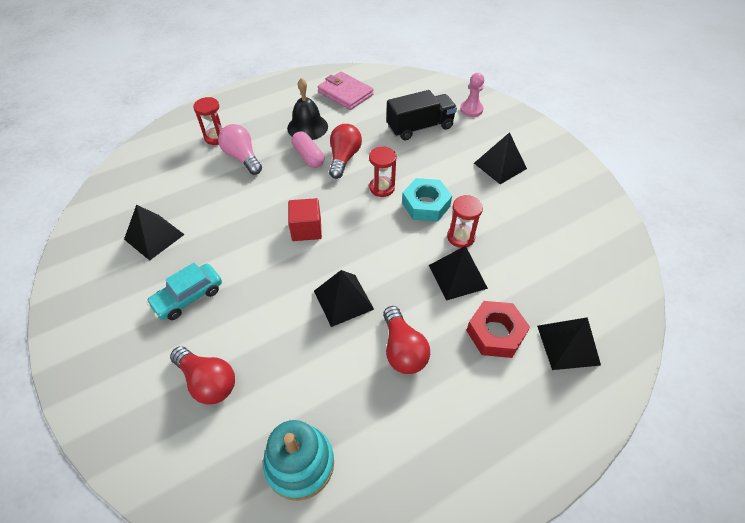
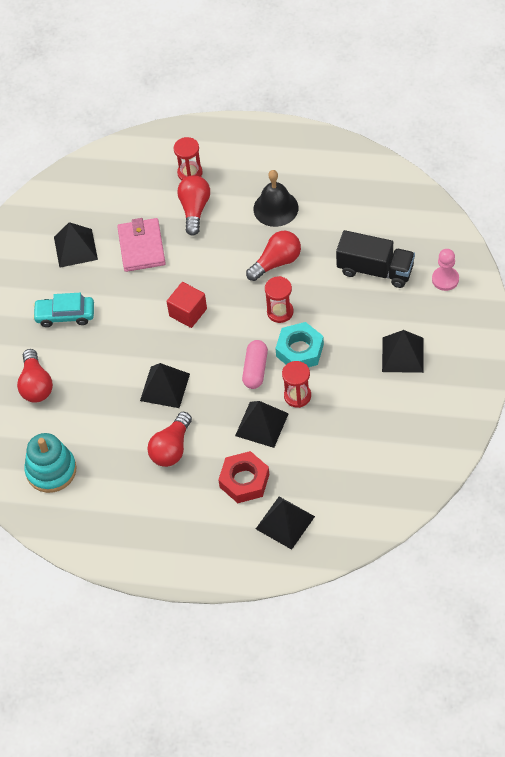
camera: 45 degrees right, 5 degrees up
(242, 157) = (194, 209): pink light bulb -> red light bulb
(308, 156) = (249, 242): pink capsule -> pink capsule (255, 369)
(345, 93) = (345, 187): pink wallet -> pink wallet (141, 247)

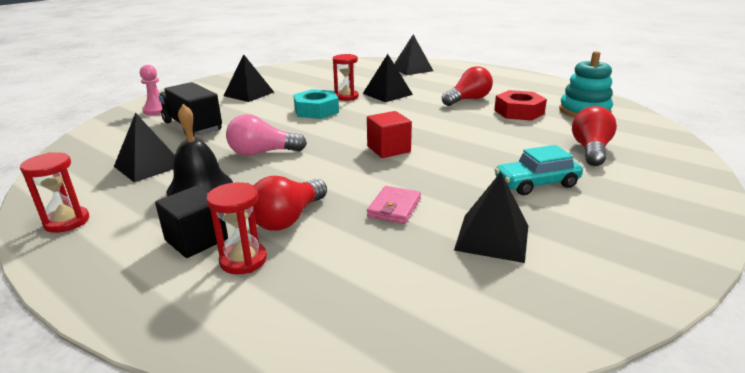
camera: 155 degrees left, 30 degrees down
(65, 315) = (536, 183): turquoise car -> turquoise car turned 135 degrees clockwise
(141, 247) = (394, 208): pink wallet -> pink wallet, size x0.63
(165, 387) = (451, 121): black pyramid -> black pyramid (149, 166)
(227, 172) = (196, 240): none -> black cube
(244, 481) = (424, 82): red nut -> red nut (519, 112)
(255, 369) = (363, 111): pink capsule -> none
(276, 262) = (262, 153): red light bulb -> pink light bulb
(280, 312) = (304, 128): red hourglass -> red hourglass (67, 222)

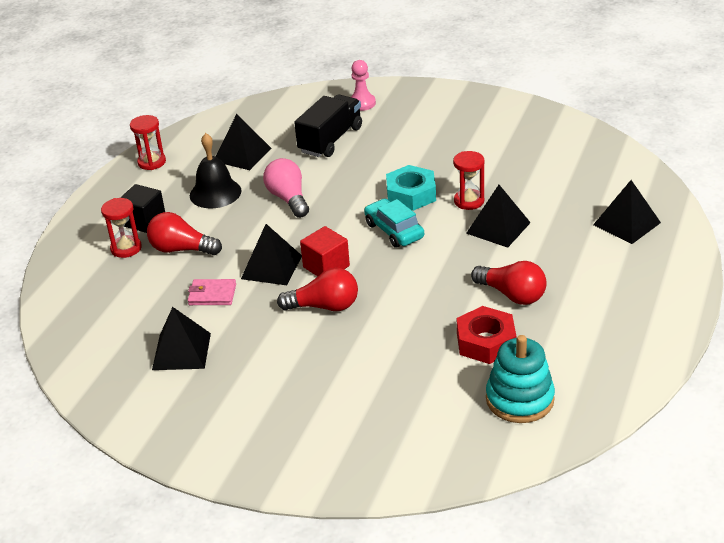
camera: 75 degrees right, 10 degrees up
(248, 94) = (440, 134): black pyramid -> black pyramid (271, 267)
(536, 183) = (283, 368): turquoise car -> turquoise car (394, 231)
(590, 150) = (382, 404): red light bulb -> red light bulb (324, 306)

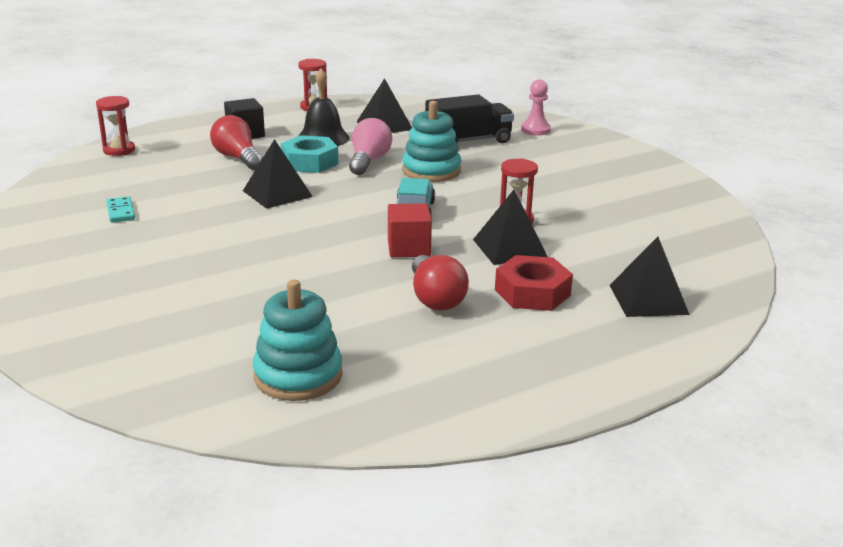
camera: 35 degrees right, 10 degrees down
(126, 248) = (204, 143): red hourglass -> red hourglass (119, 150)
(181, 351) = (120, 212): black pyramid -> turquoise domino
(212, 295) = (205, 191): pink wallet -> none
(324, 306) = (267, 233): red light bulb -> none
(326, 266) = (317, 210): red cube -> red cube (408, 248)
(348, 184) = (431, 171): none -> turquoise stacking toy
(411, 194) = (472, 196): turquoise nut -> turquoise nut (309, 162)
(486, 342) = (348, 319): red nut -> red nut (532, 292)

